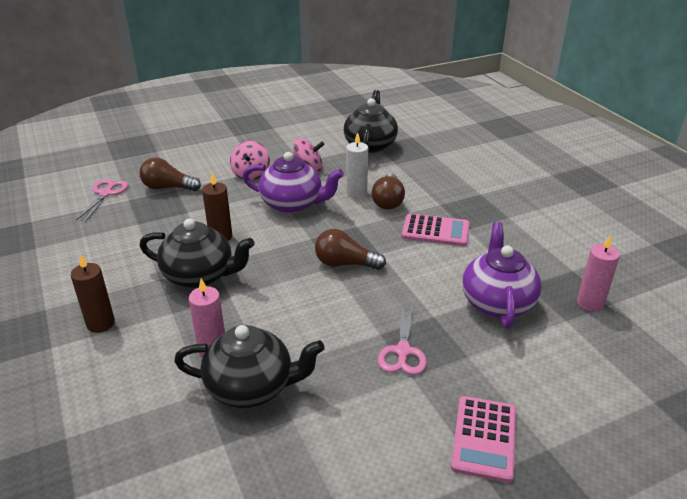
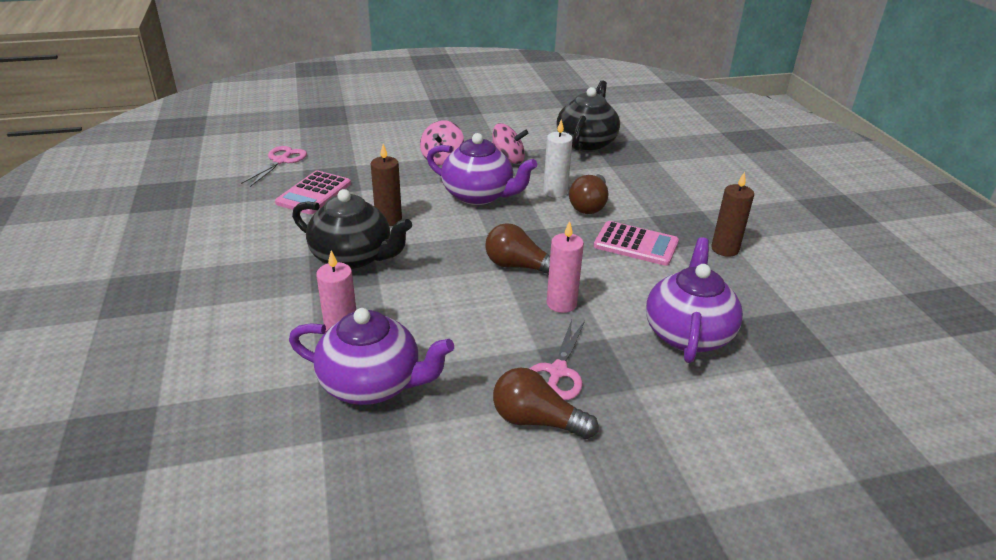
camera: 10 degrees right, 0 degrees up
(100, 324) = (232, 292): brown candle -> brown candle (725, 249)
(168, 188) = (348, 162): brown light bulb -> brown light bulb (536, 420)
(251, 387) = (372, 384): black teapot -> purple teapot
(484, 438) = (627, 486): pink calculator -> pink calculator (314, 193)
(590, 303) = (804, 351): pink candle -> pink candle (561, 303)

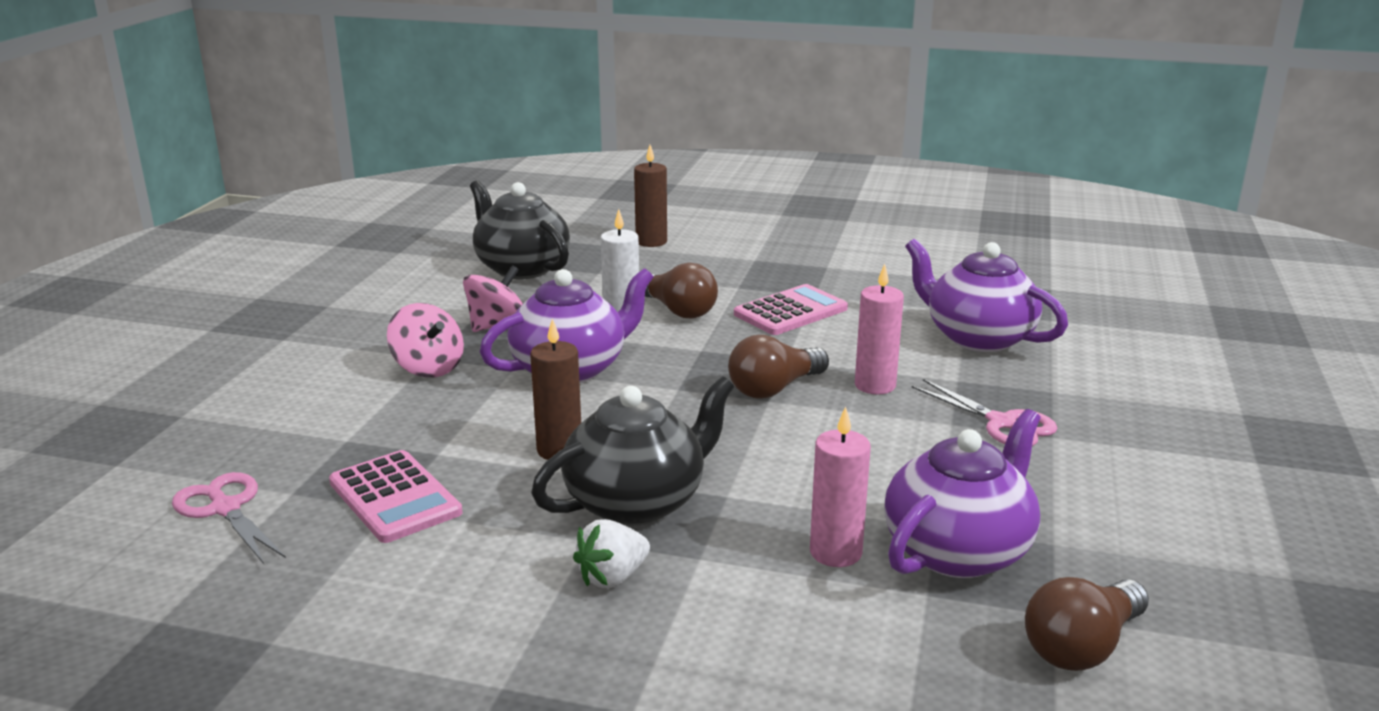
camera: 60 degrees left, 10 degrees down
(279, 271) = (612, 577): none -> white strawberry
(536, 420) = (1080, 458): brown light bulb -> brown light bulb (1081, 647)
(725, 249) = (842, 274): brown candle -> brown candle (651, 242)

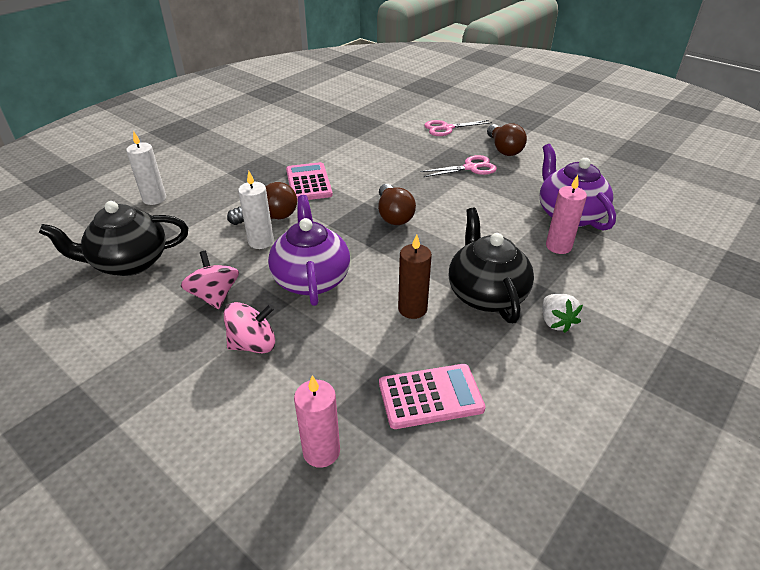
camera: 65 degrees left, 15 degrees up
(226, 508) = (397, 499): pink scissors -> pink scissors (446, 128)
(651, 242) = (154, 199): brown candle -> white candle
(875, 385) = (412, 186): pink candle -> pink candle (321, 451)
(977, 337) = (386, 144): purple teapot -> none
(1081, 647) = (642, 212): brown light bulb -> brown light bulb (504, 149)

